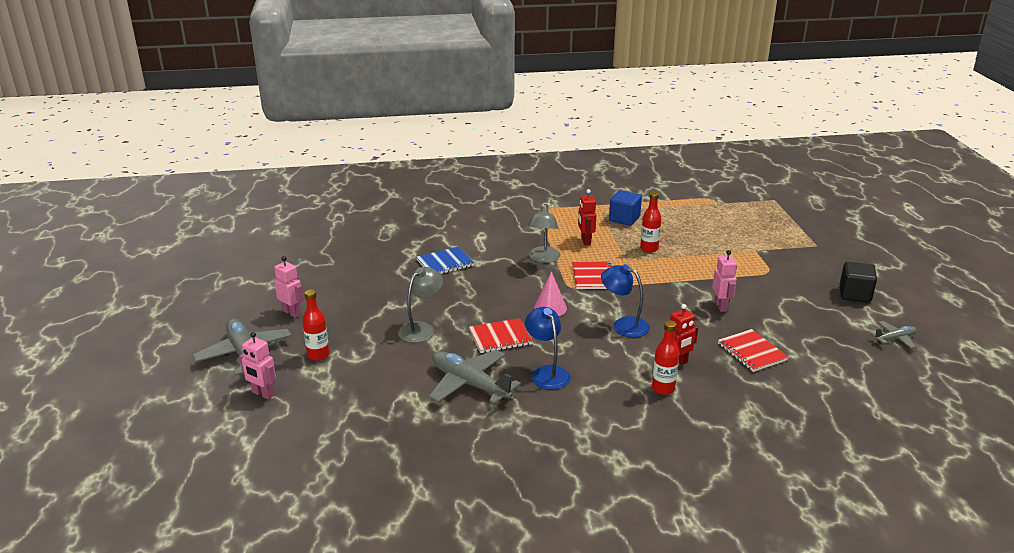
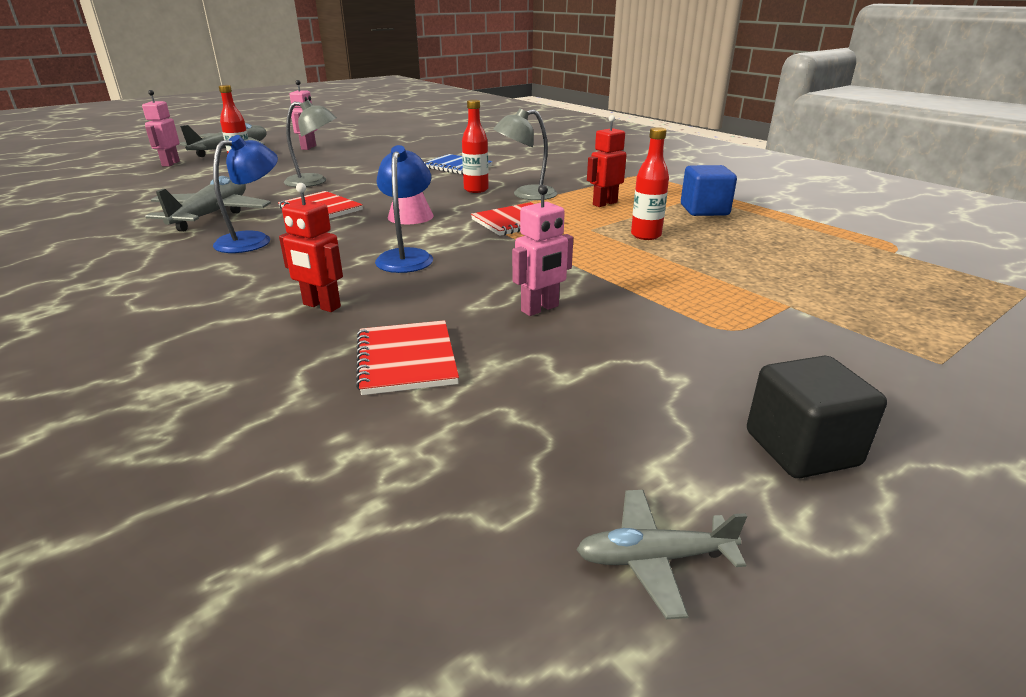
camera: 60 degrees right, 0 degrees up
(663, 388) = (243, 308): red bottle -> red bottle (476, 190)
(752, 352) = (406, 359): red notebook -> red notebook turned 45 degrees counterclockwise
(894, 338) = (654, 558): grey plane -> grey plane turned 135 degrees clockwise

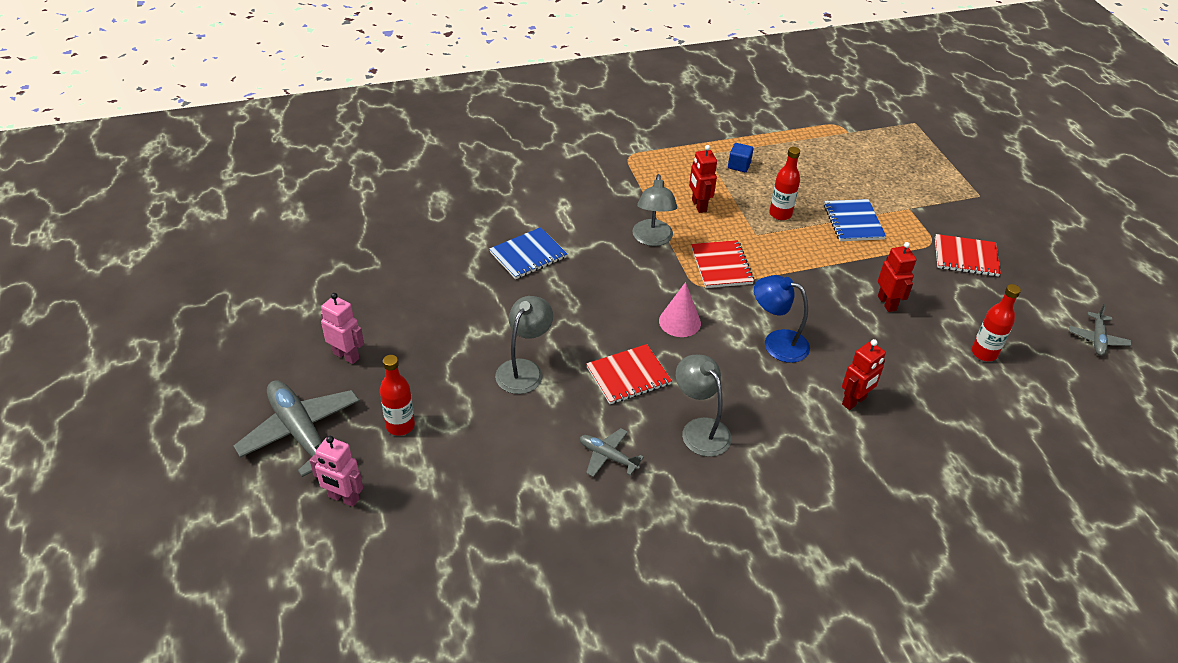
camera: 70 degrees left, 15 degrees up
(212, 215) = (608, 456): grey plane -> grey plane, size x0.52
(253, 240) = (700, 429): blue lamp -> grey lamp
(406, 359) = (938, 374): red notebook -> red notebook (965, 257)
(476, 190) = (619, 264): red bottle -> red bottle (984, 353)
(540, 309) = (887, 303): pink robot -> red robot
(693, 273) = (853, 222): none -> blue notebook
(704, 210) = (739, 165): blue cube -> blue cube, size x0.62
(801, 448) = (1039, 272): black cube -> none

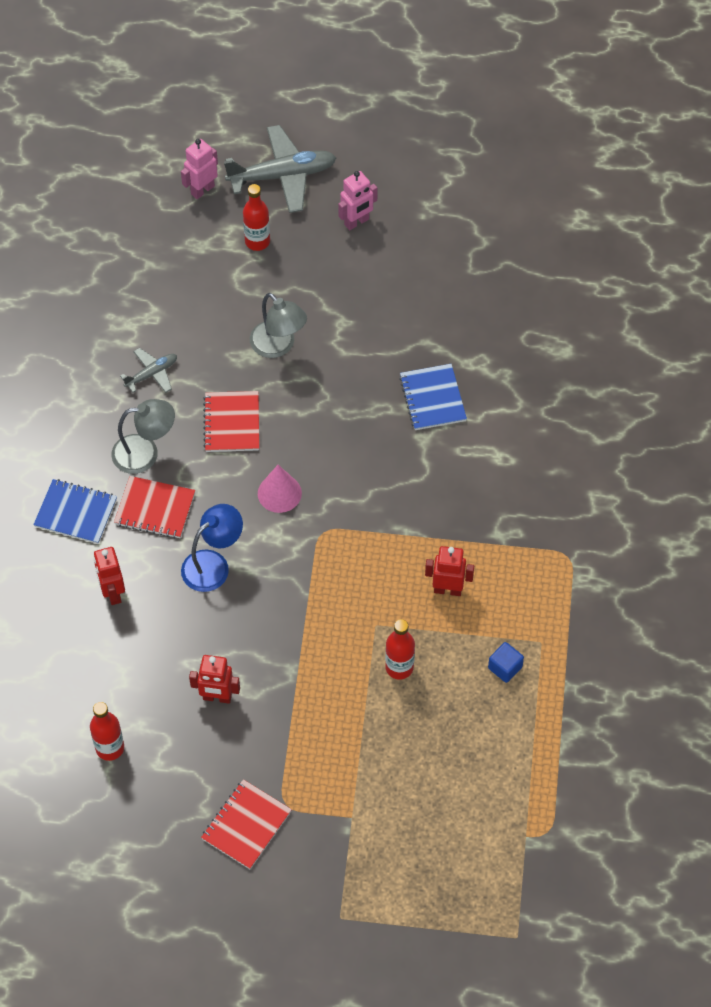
camera: 115 degrees right, 15 degrees up
(652, 239) = (410, 520): grey lamp -> none
(721, 266) = (341, 566): red notebook -> red notebook (155, 508)
(853, 222) = (354, 738): blue notebook -> blue notebook (76, 513)
(1097, 339) = (72, 876): grey plane -> none

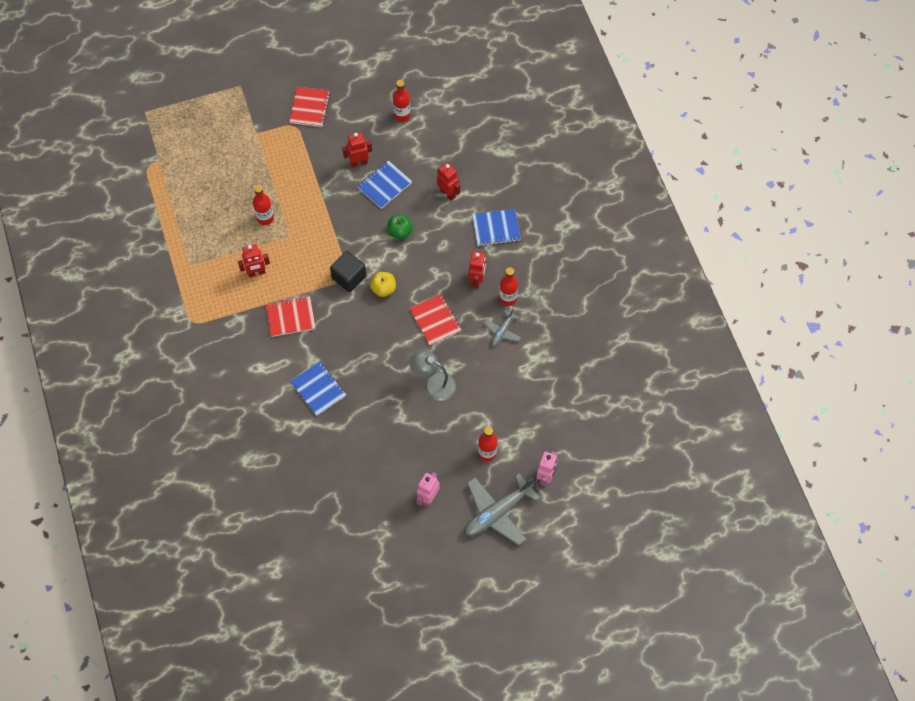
camera: 155 degrees right, 5 degrees up
(118, 412) = (508, 298): none -> red bottle
(145, 453) = (477, 280): grey lamp -> red robot
(155, 508) = (451, 249): red notebook -> red notebook (290, 317)
(197, 644) = (384, 185): none -> blue notebook
(213, 564) = (400, 232): blue lamp -> green apple
(279, 493) = (383, 289): pink cone -> yellow apple
(319, 529) = (349, 277): none -> black cube
(505, 667) = (205, 242): blue cube -> none

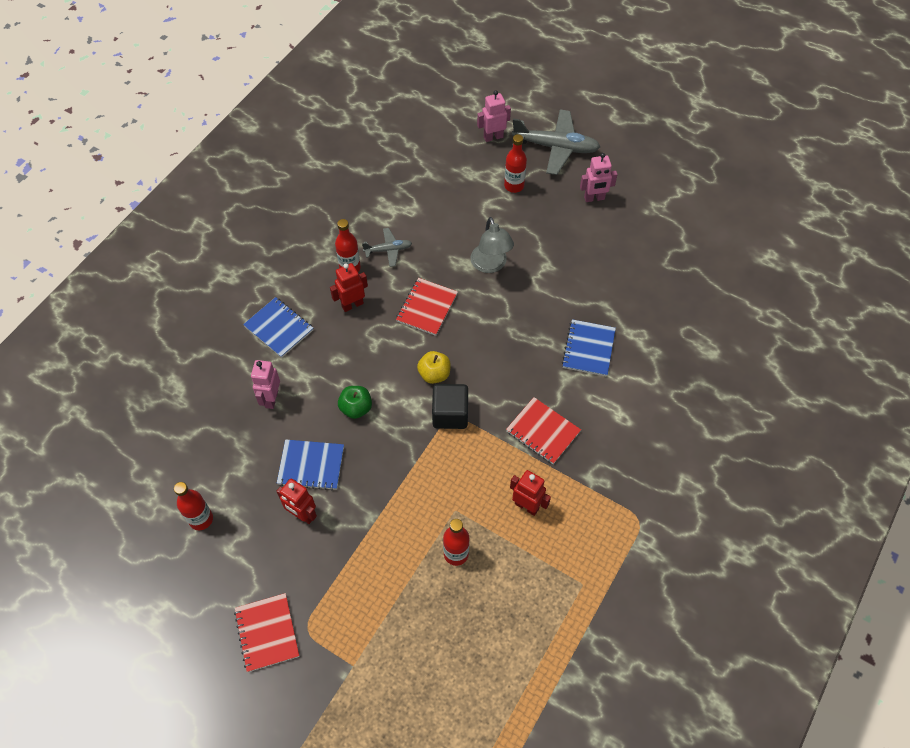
camera: 130 degrees left, 5 degrees down
(309, 108) = (267, 633): red notebook -> red notebook turned 75 degrees counterclockwise
(448, 193) = (271, 398): red robot -> pink robot

